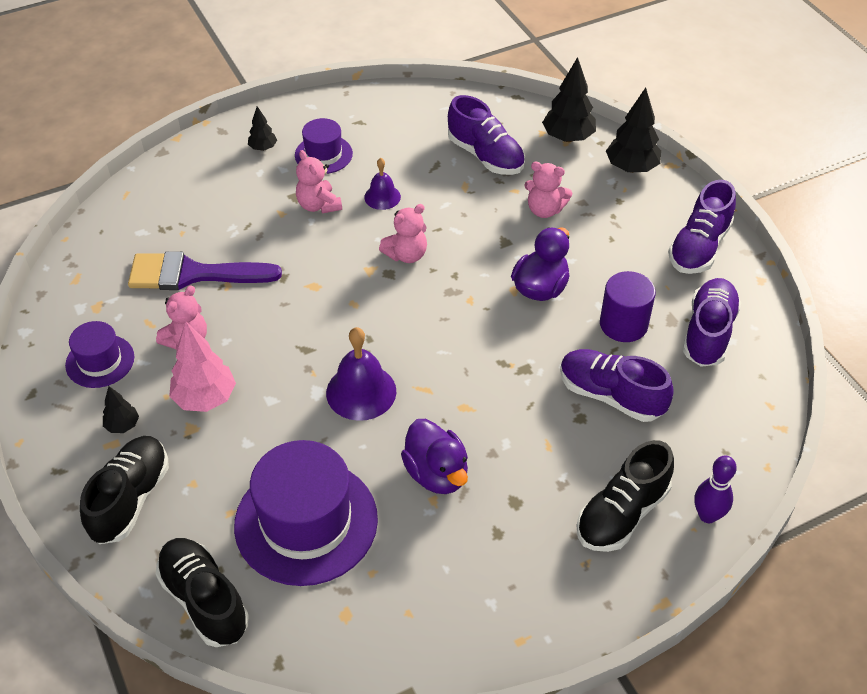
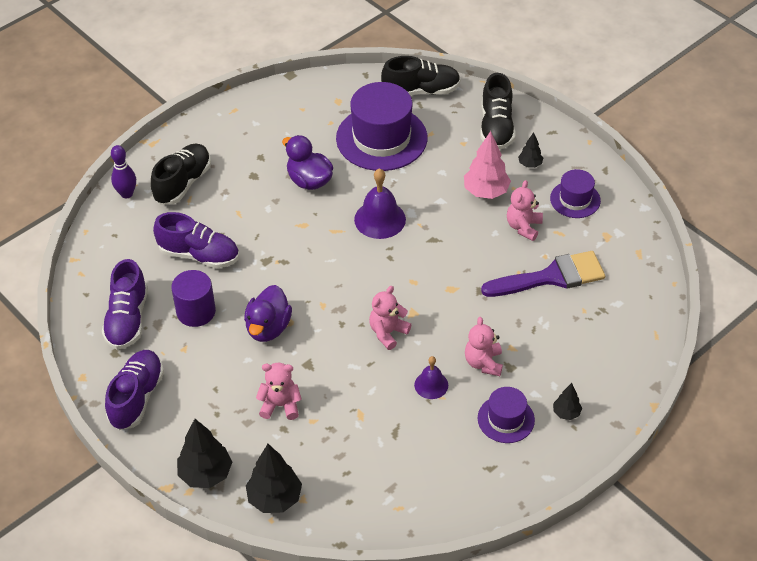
camera: 165 degrees right, 0 degrees up
(204, 600) = (421, 91): black shoe -> black shoe turned 45 degrees counterclockwise
(318, 205) = (483, 363): pink teddy bear -> pink teddy bear turned 135 degrees counterclockwise
(485, 156) = (351, 455): purple shoe -> none

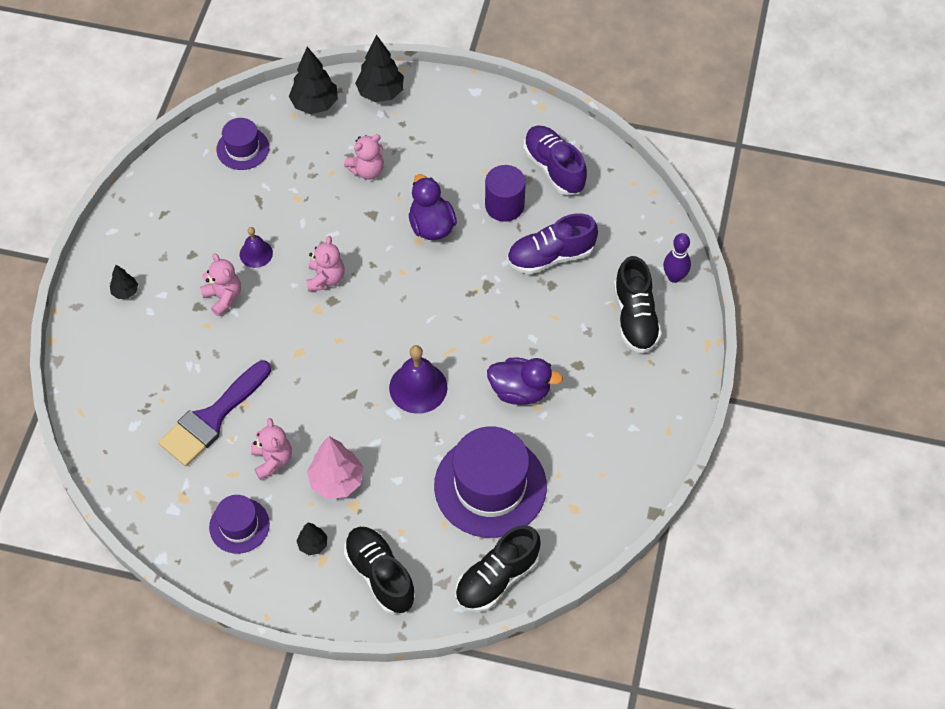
camera: 145 degrees right, 10 degrees up
(137, 397) = (485, 115): purple shoe -> none
(506, 419) = (174, 259): purple hat -> purple hat (243, 148)

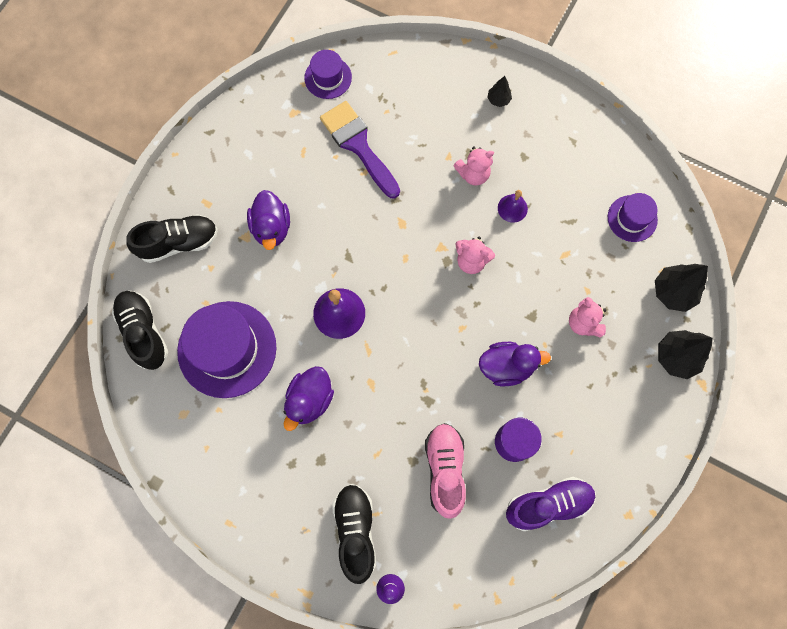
camera: 105 degrees right, 15 degrees up
(239, 525) = (256, 148): purple hat -> purple hat (328, 77)
(272, 460) = (306, 183): pink teddy bear -> none
(313, 544) = (222, 198): black tree -> none
(336, 481) = (271, 228): pink tree -> purple duck
(550, 256) = (445, 470): purple shoe -> pink shoe
(635, 317) = (355, 531): black shoe -> black shoe turned 75 degrees clockwise

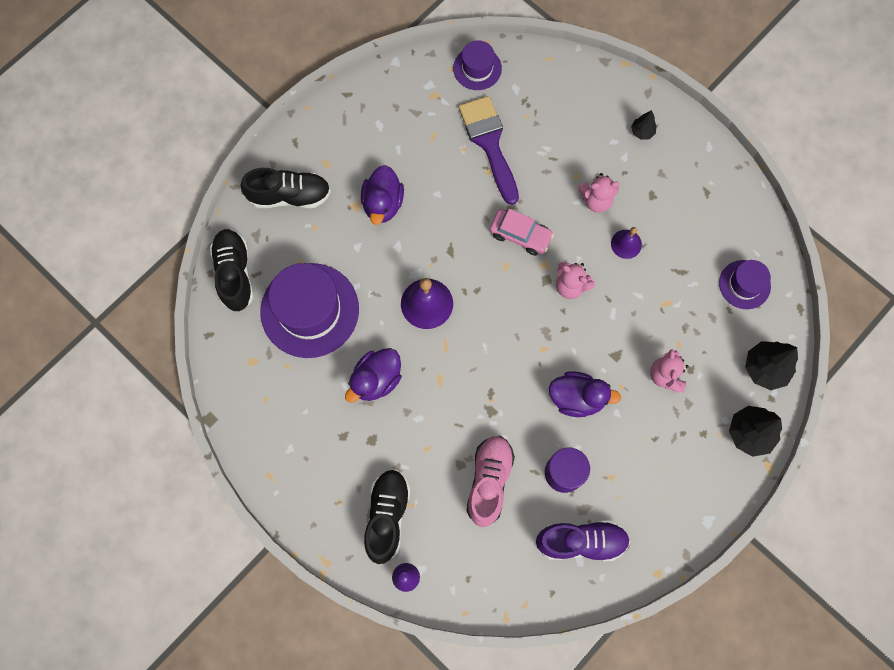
camera: 15 degrees right, 0 degrees up
(411, 225) = (520, 235): none -> pink car

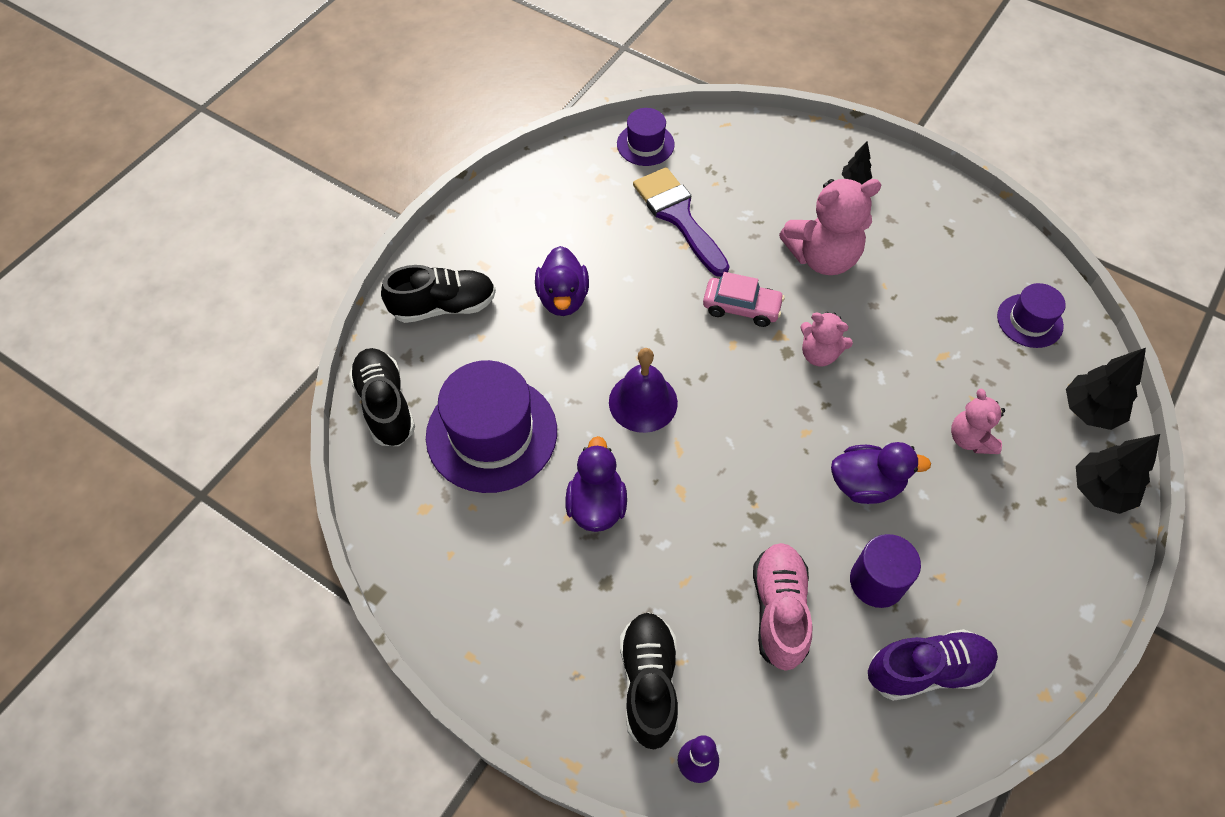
camera: 10 degrees left, 15 degrees down
(376, 380) = (596, 505): purple duck -> purple duck turned 150 degrees clockwise
(596, 200) = (822, 257): pink teddy bear -> pink teddy bear, size x1.74
(626, 244) = (873, 298): purple bell -> none

